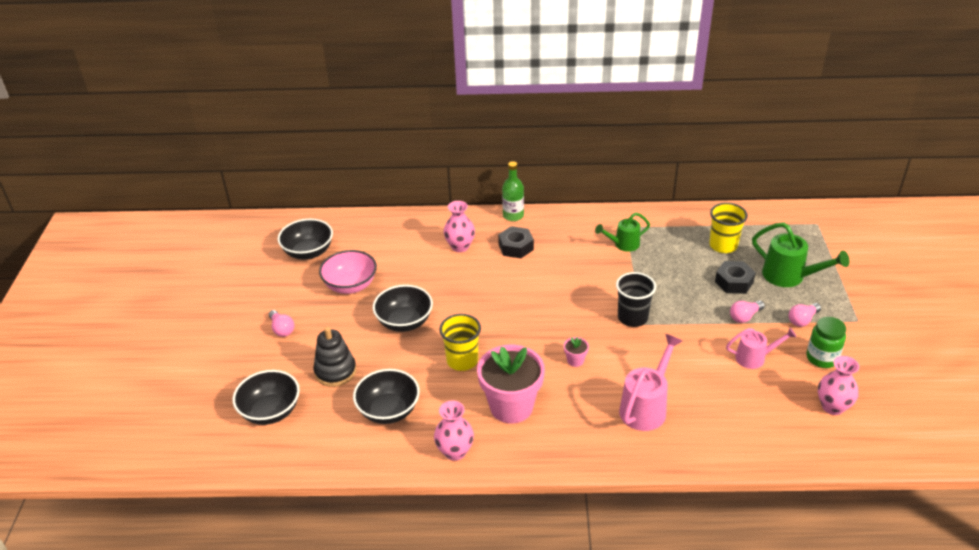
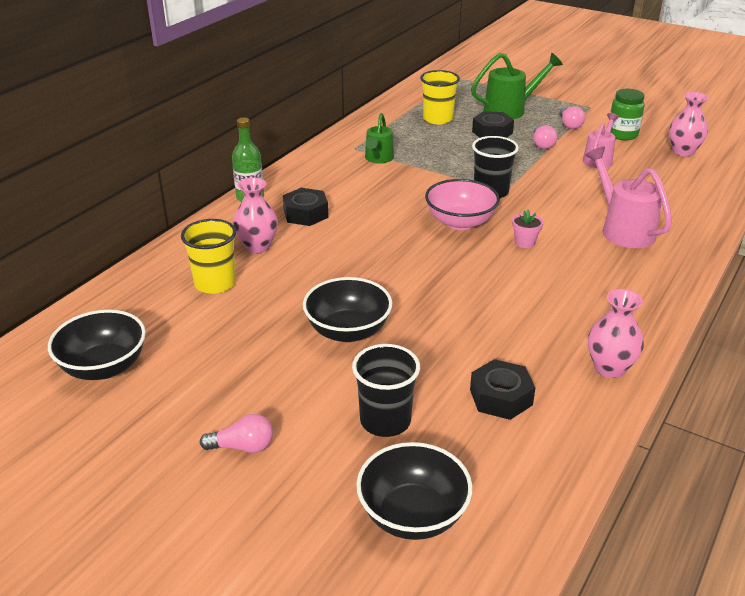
camera: 60 degrees left, 5 degrees down
(335, 371) = (385, 421): black stacking toy -> black cup
(350, 285) = (225, 352): pink bowl -> pink bowl (460, 222)
(388, 410) = (500, 397): black bowl -> black nut
(462, 360) = (459, 312): yellow cup -> yellow cup (215, 283)
(511, 406) = (563, 304): pink flower pot -> none

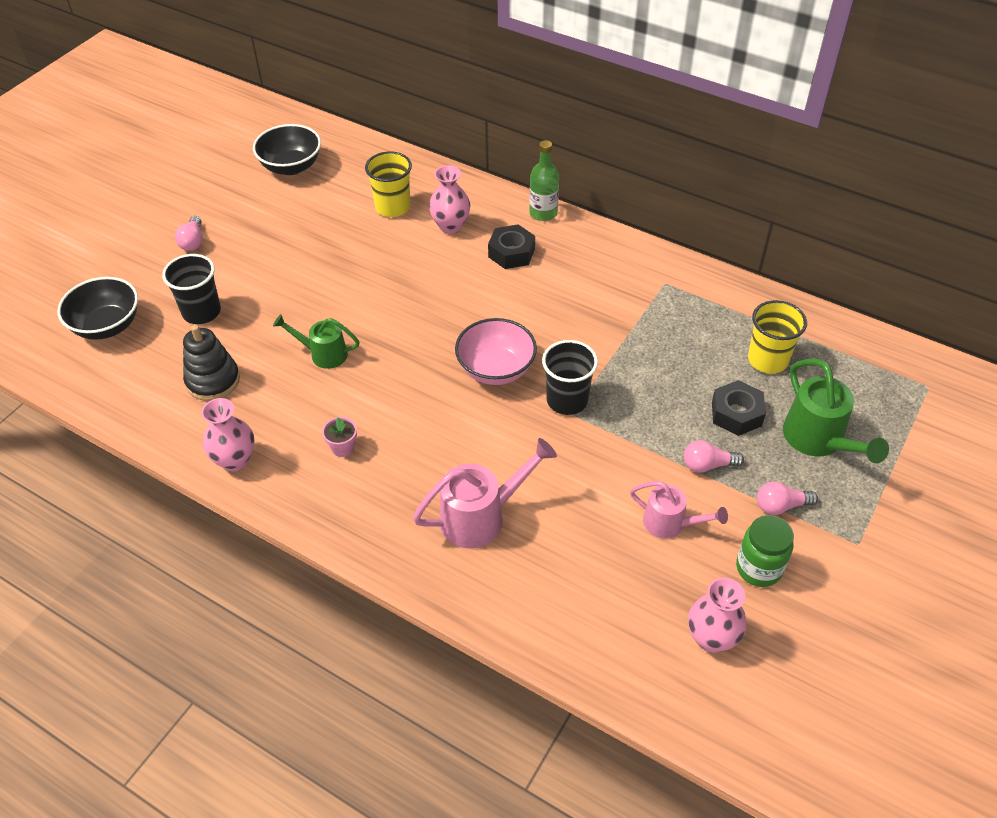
camera: 90 degrees right, 15 degrees up
(348, 331) = (315, 288): black bowl -> none
(378, 159) = (640, 304): green watering can -> green watering can (323, 354)
(500, 397) = (213, 380): black nut -> black stacking toy
(525, 243) = (453, 420): pink flower pot -> pink flower pot (343, 448)

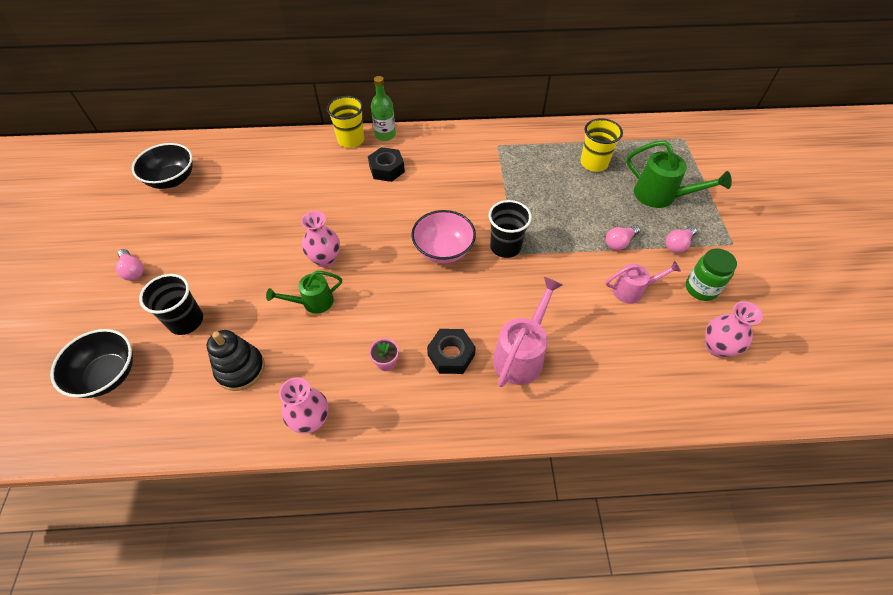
camera: 35 degrees left, 5 degrees up
(392, 207) = (276, 175): yellow cup -> yellow cup (351, 140)
(450, 226) = (330, 170): pink vase -> pink vase (325, 259)
(736, 414) = (606, 203): black nut -> black nut (451, 355)

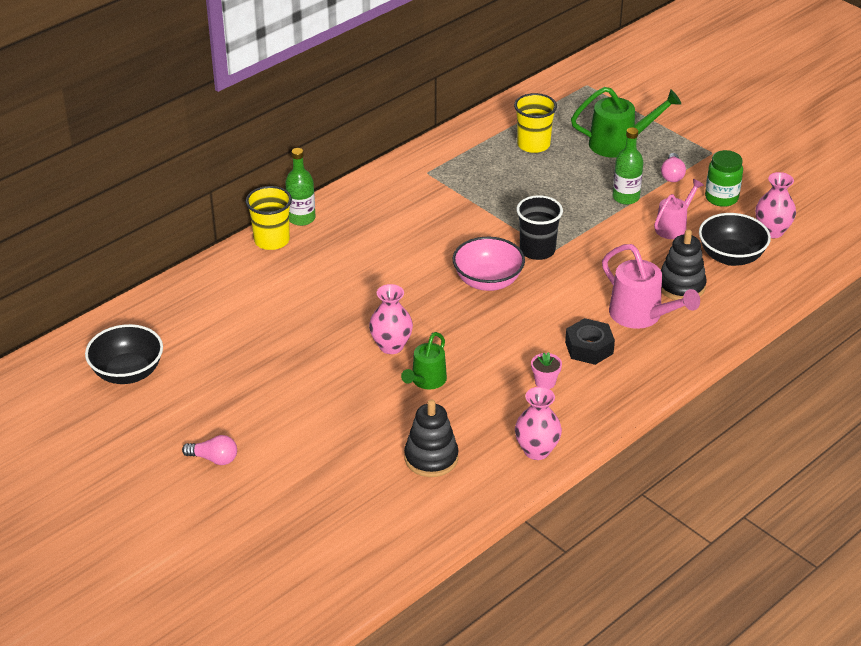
camera: 40 degrees left, 15 degrees down
(107, 375) = (318, 533): black bowl -> black bowl (731, 257)
(186, 321) = (330, 459): black cup -> none
(387, 169) = (346, 247): black nut -> none
(521, 354) = (641, 316): pink watering can -> pink watering can turned 150 degrees clockwise
(583, 348) = (681, 286): none -> black stacking toy
(619, 242) = (626, 197): pink light bulb -> green bottle

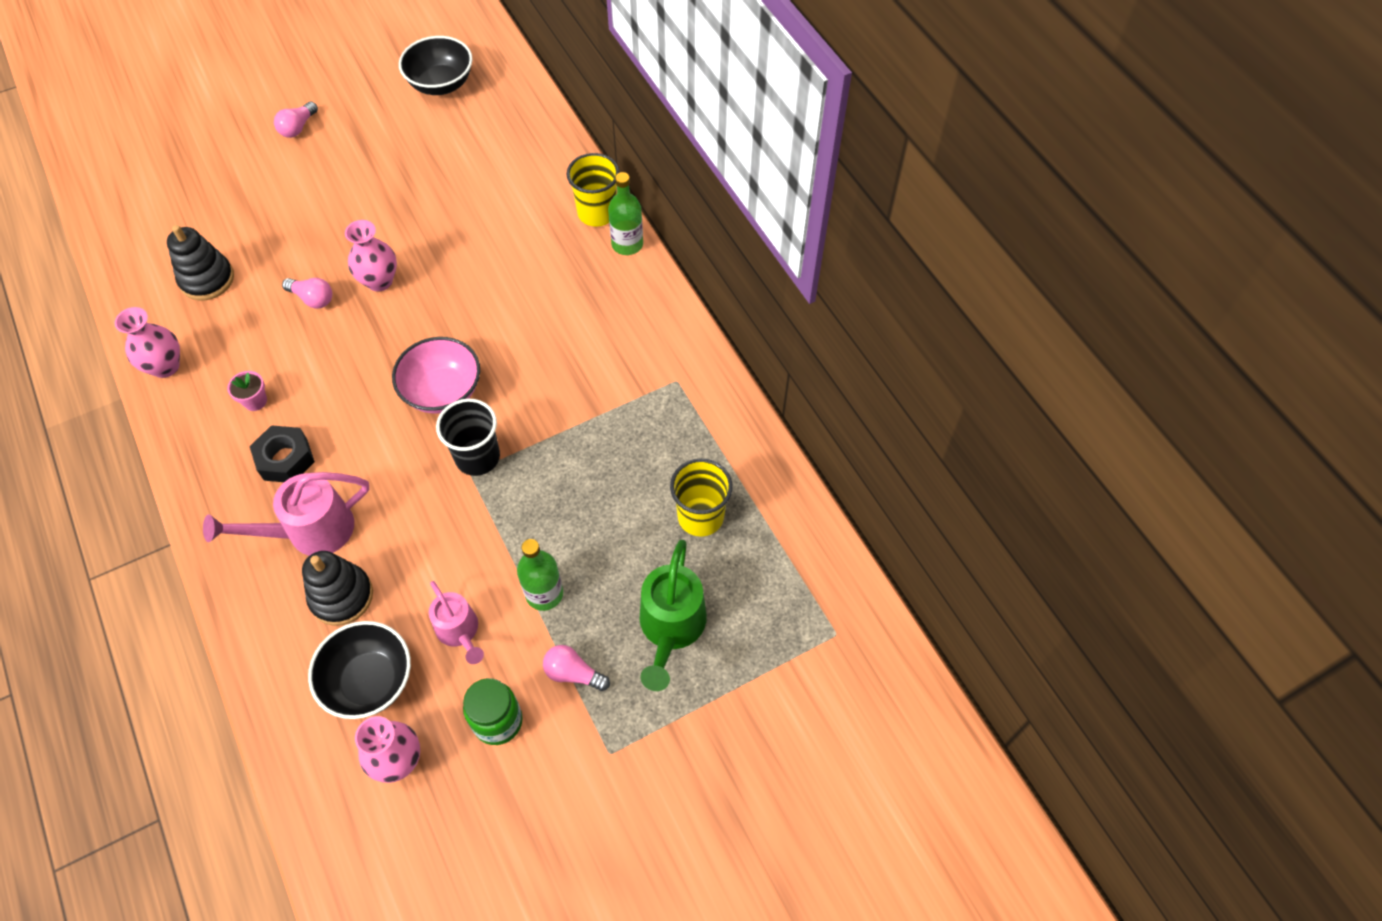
camera: 105 degrees right, 20 degrees up
(426, 381) = (313, 299): green watering can -> pink light bulb

